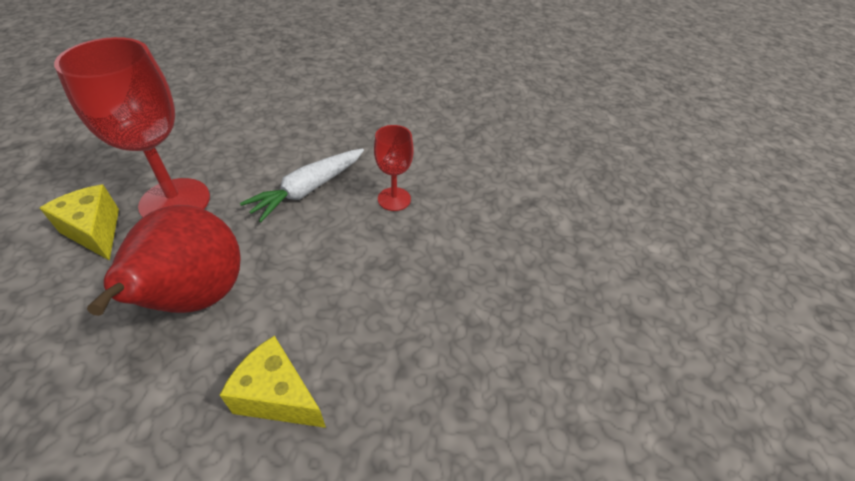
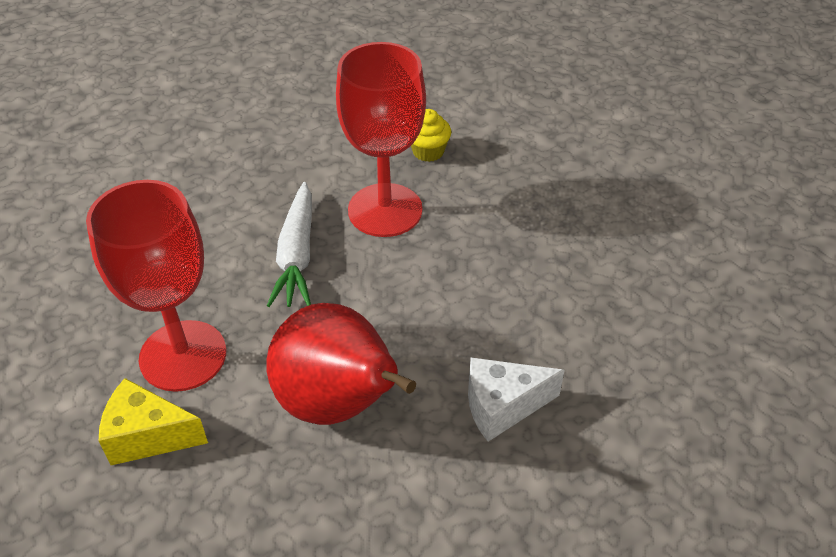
camera: 40 degrees left, 0 degrees up
(278, 396) = (502, 407): yellow cheese -> white cheese
(394, 199) = (385, 210): red goblet -> red goblet, size x1.90
(471, 182) = (428, 151): none -> yellow cupcake

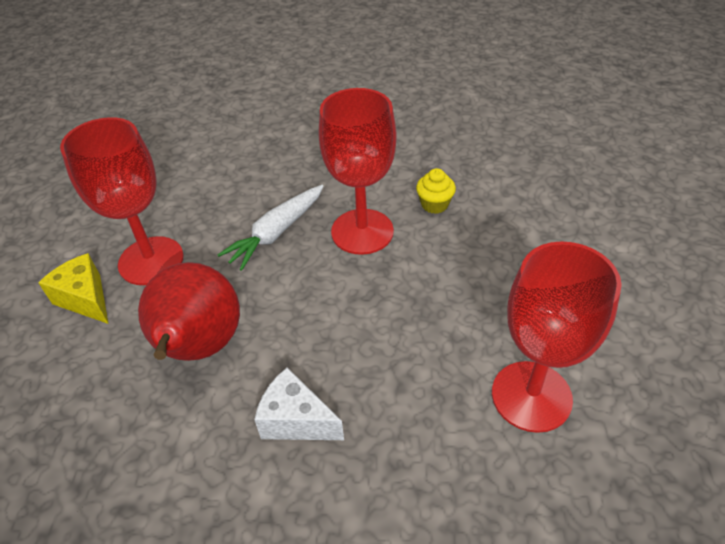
camera: 40 degrees right, 0 degrees up
(665, 271) = (531, 396): none -> red goblet

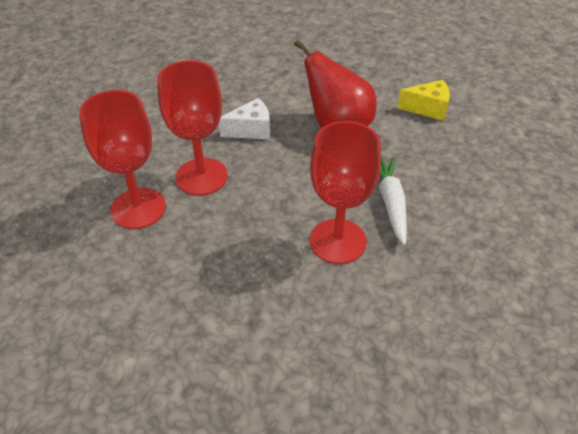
camera: 135 degrees right, 0 degrees up
(151, 261) = (431, 142): red goblet -> red goblet (201, 176)
(434, 204) = (312, 301): yellow cupcake -> none

